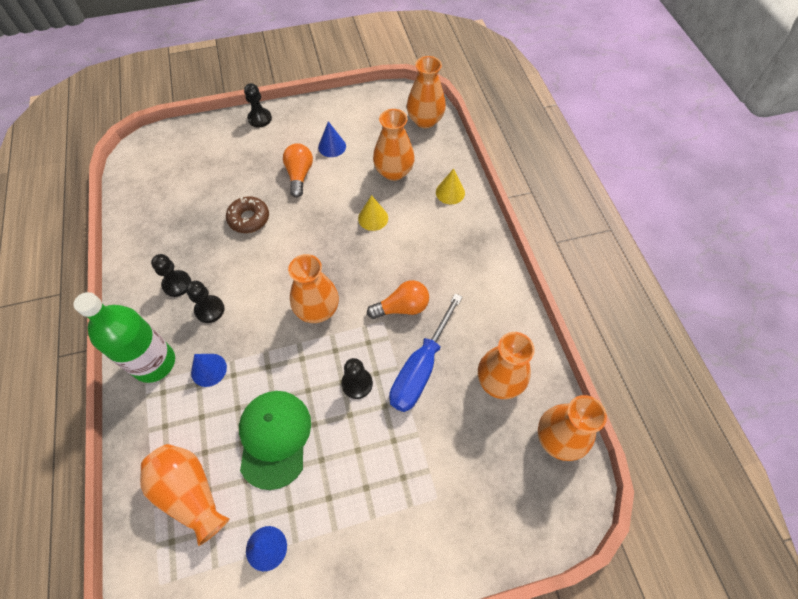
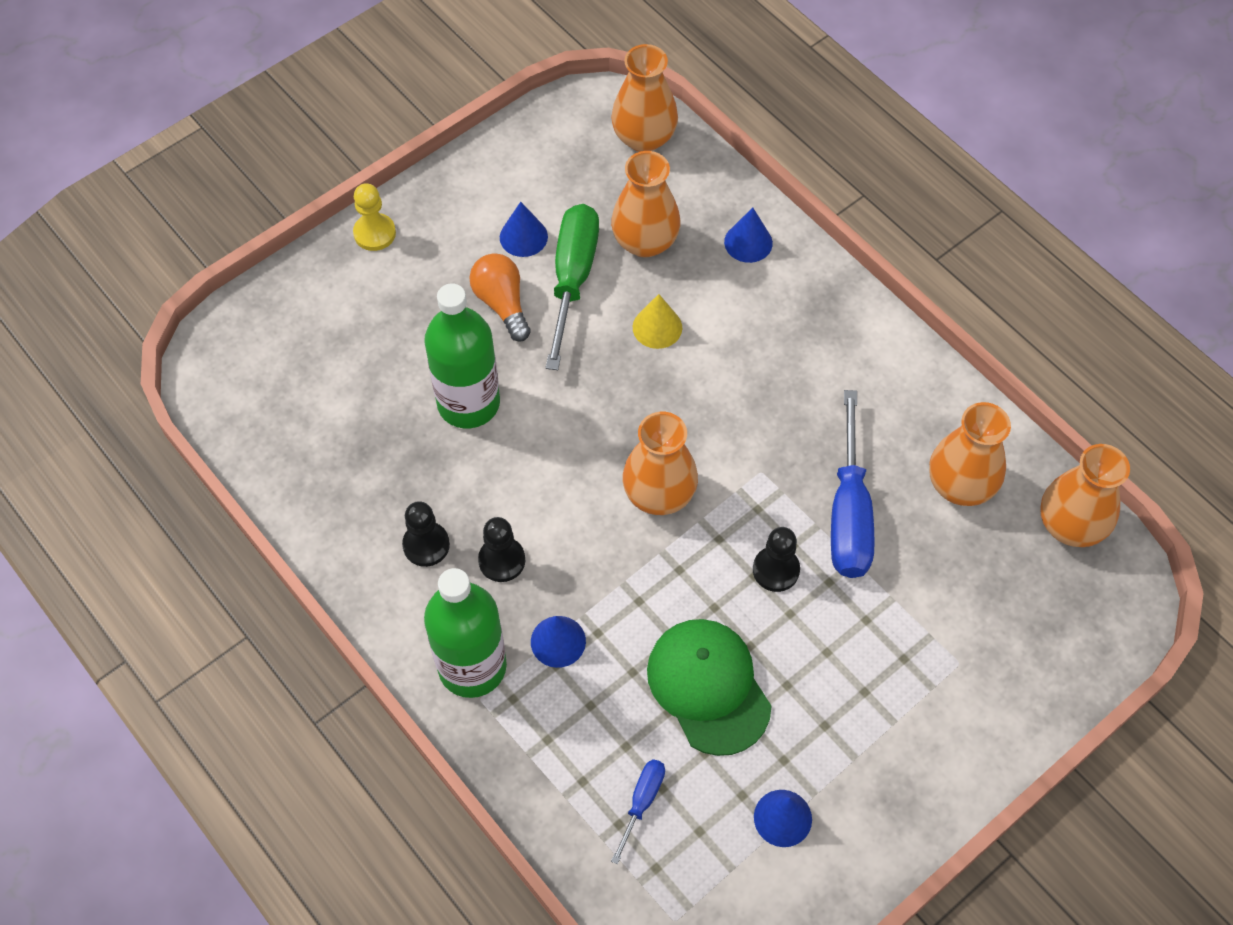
camera: 25 degrees left, 0 degrees up
(191, 493) = (642, 802): orange vase -> blue screwdriver
(249, 218) = (468, 403): brown donut -> green bottle
(260, 118) = (374, 233): black pawn -> yellow pawn
(343, 176) = (572, 279): none -> green screwdriver
(402, 307) = (776, 441): orange light bulb -> none
(450, 192) = (748, 242): yellow cone -> blue cone

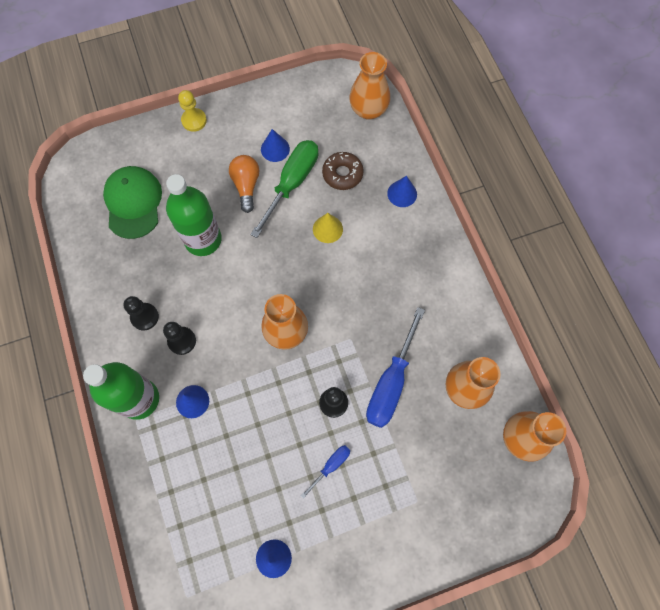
camera: 20 degrees right, 10 degrees up
(642, 802) = (198, 517): blue screwdriver -> blue screwdriver (330, 466)
(645, 242) = (342, 174): orange vase -> brown donut
(708, 687) = (265, 461): green cap -> green cap (133, 203)

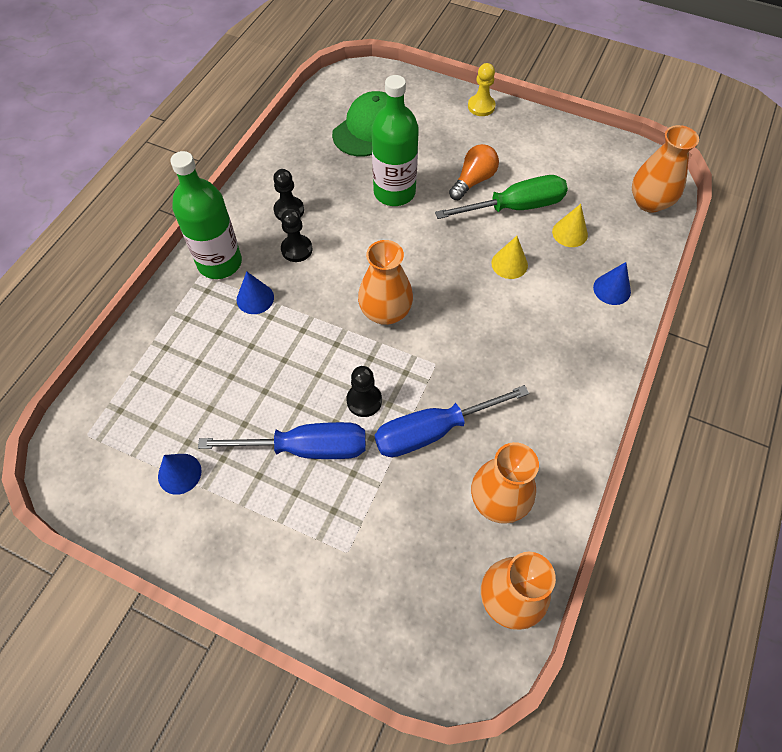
camera: 45 degrees right, 10 degrees down
(275, 149) = (528, 172): blue cone -> none
(330, 466) = (305, 448): blue screwdriver -> blue screwdriver, size x2.03
(342, 174) = (570, 233): brown donut -> yellow cone

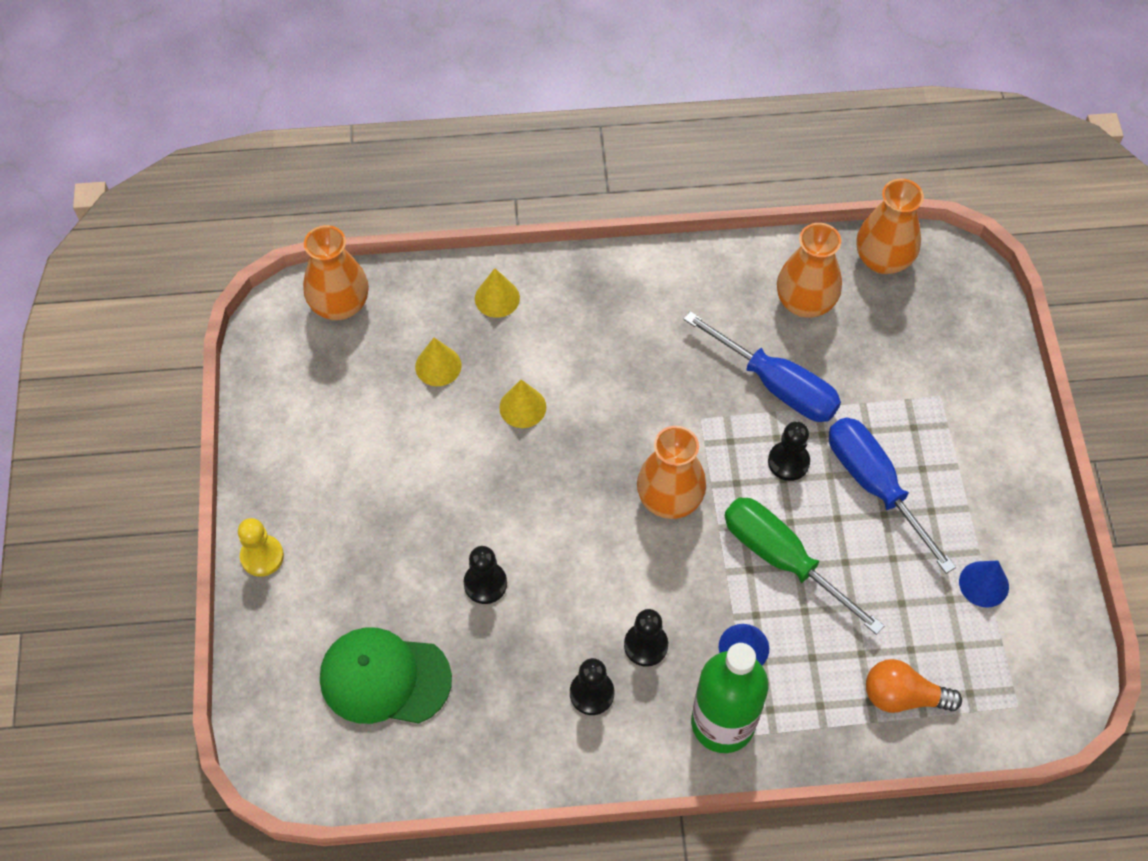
camera: 120 degrees left, 0 degrees up
(394, 192) = (485, 583): green bottle -> black pawn
(473, 180) = (411, 502): orange light bulb -> orange light bulb (903, 696)
(514, 207) = (430, 438): green screwdriver -> green screwdriver (783, 559)
(612, 289) = (497, 298): blue cone -> yellow cone

